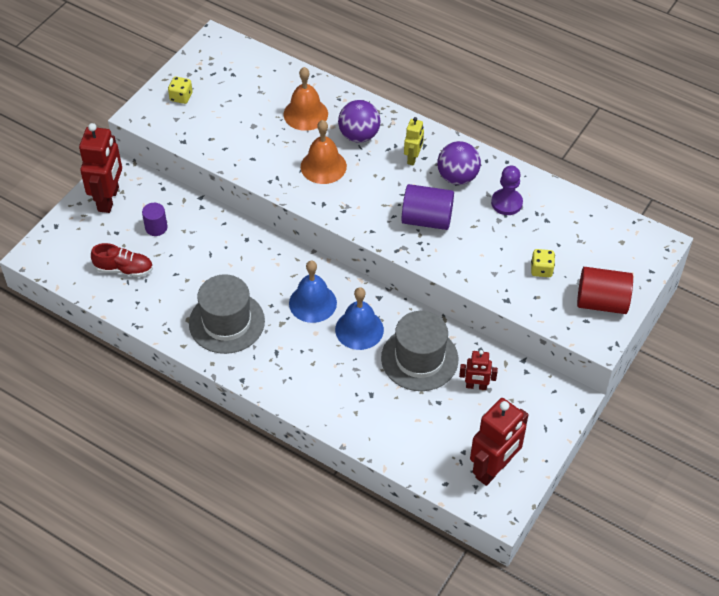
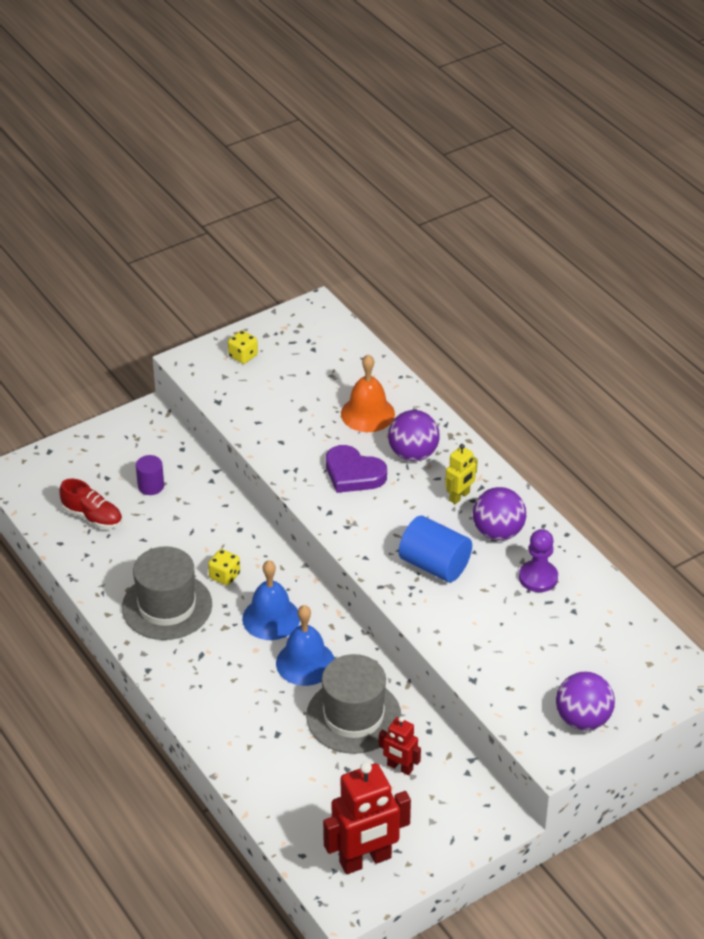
camera: 25 degrees right, 10 degrees down
(109, 199) = (119, 442): red robot -> none
(323, 166) = (353, 473): orange bell -> purple heart
(426, 219) = (434, 565): purple cylinder -> blue cylinder
(541, 270) = (533, 661): yellow dice -> yellow dice (224, 576)
(601, 302) = (583, 719): red cylinder -> purple ball

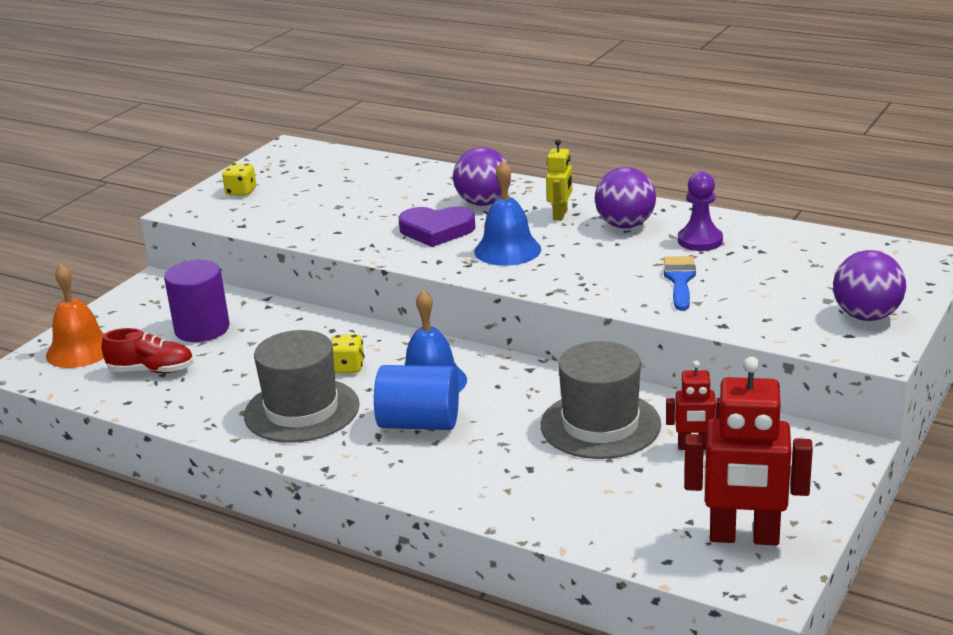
camera: 25 degrees left, 15 degrees down
(151, 486) = (202, 329): purple cylinder -> purple cylinder, size x1.71
(305, 663) = (503, 402): blue bell -> blue bell (507, 250)
(365, 860) = (744, 537): red robot -> red robot turned 60 degrees clockwise
(367, 413) = (409, 192): orange bell -> orange bell (80, 350)
(434, 565) = (588, 263): blue cylinder -> blue cylinder (419, 423)
(484, 616) = (679, 280): none -> blue brush

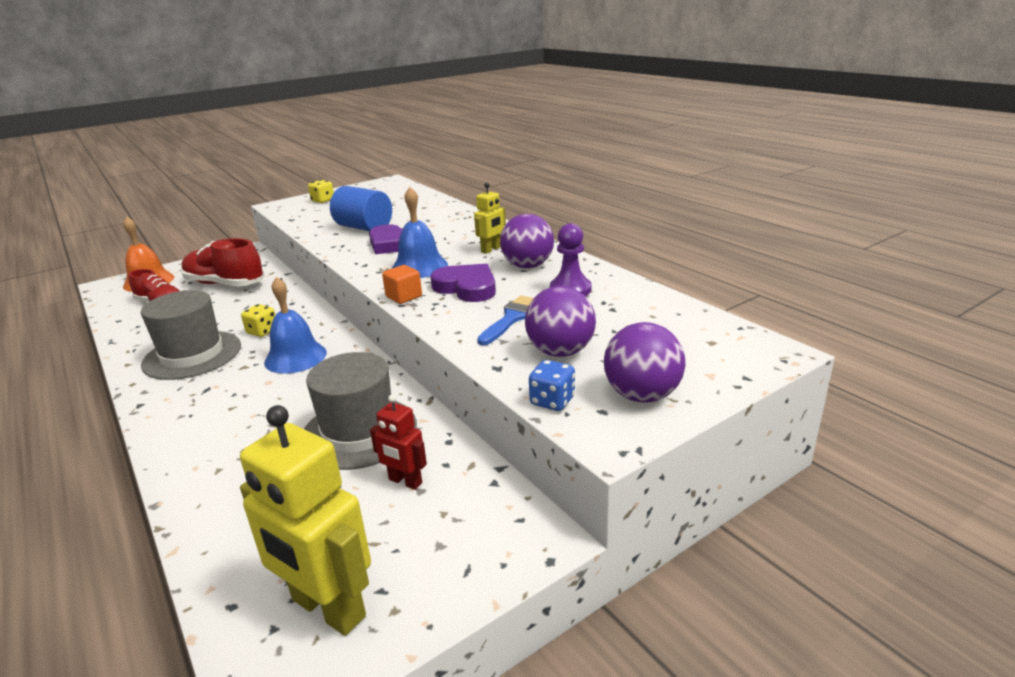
camera: 25 degrees right, 0 degrees up
(202, 329) = (225, 284): purple cylinder -> red shoe
(419, 423) = (243, 388): blue cylinder -> blue cylinder (364, 228)
(483, 203) = (451, 232): purple ball -> purple ball (560, 352)
(539, 285) = (404, 297): none -> orange cube
(592, 261) = (466, 287): none -> purple heart
(744, 537) = (327, 609): red robot -> yellow robot
(802, 338) = (552, 401): none -> blue dice

